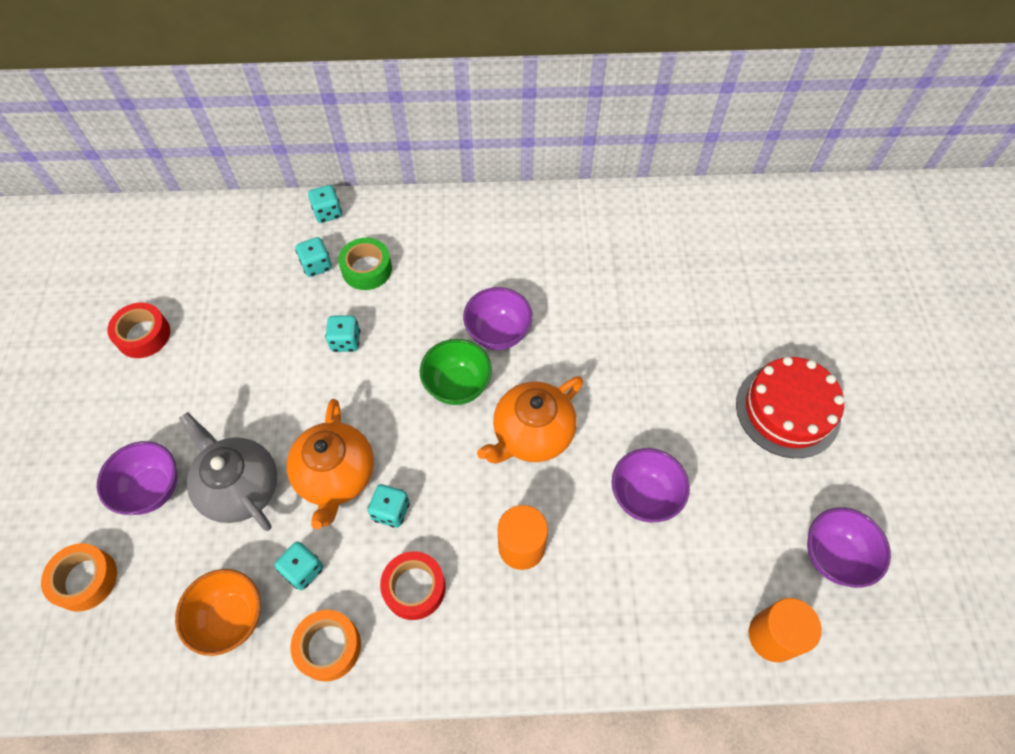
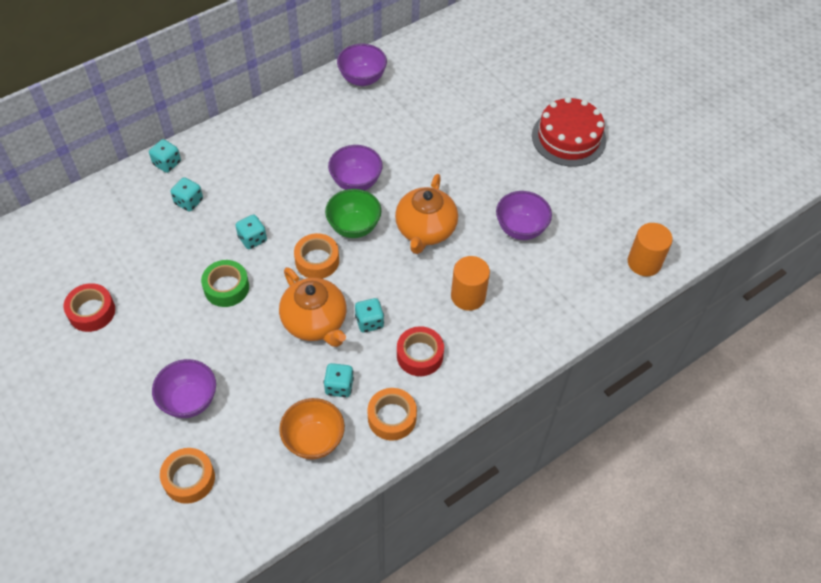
camera: 35 degrees left, 5 degrees down
(240, 487) = (253, 364): grey teapot -> none
(367, 269) = (229, 186): green tape -> green tape (226, 287)
(391, 404) = (317, 261): none -> orange tape
(834, 556) = (648, 203): purple bowl -> purple bowl (362, 79)

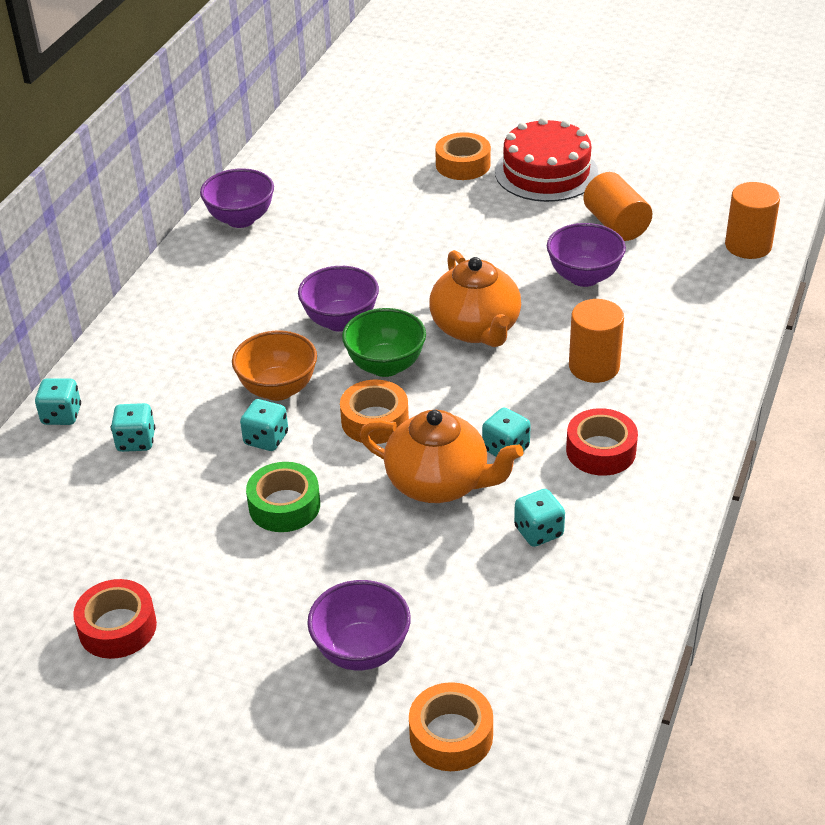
camera: 30 degrees left, 15 degrees down
(314, 440) = (567, 603): orange bowl -> orange bowl (278, 389)
(392, 417) = (635, 528): orange tape -> orange tape (463, 164)
(575, 201) = (616, 224): none -> orange cylinder

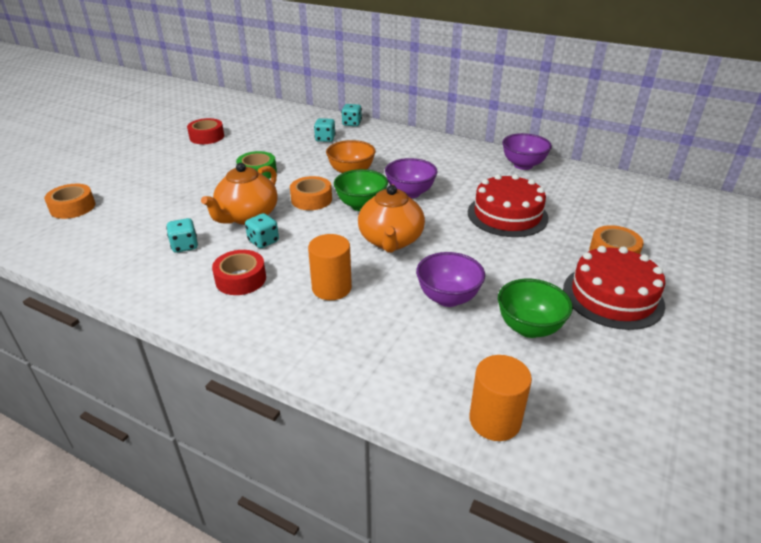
camera: 95 degrees right, 5 degrees down
(266, 439) = (311, 169): turquoise dice -> none
(361, 651) = (145, 188): purple bowl -> none
(390, 235) = (507, 215): none -> red cake
(476, 329) = (391, 241): orange teapot -> orange teapot turned 75 degrees counterclockwise
(616, 224) = (529, 328): orange cylinder -> green bowl

